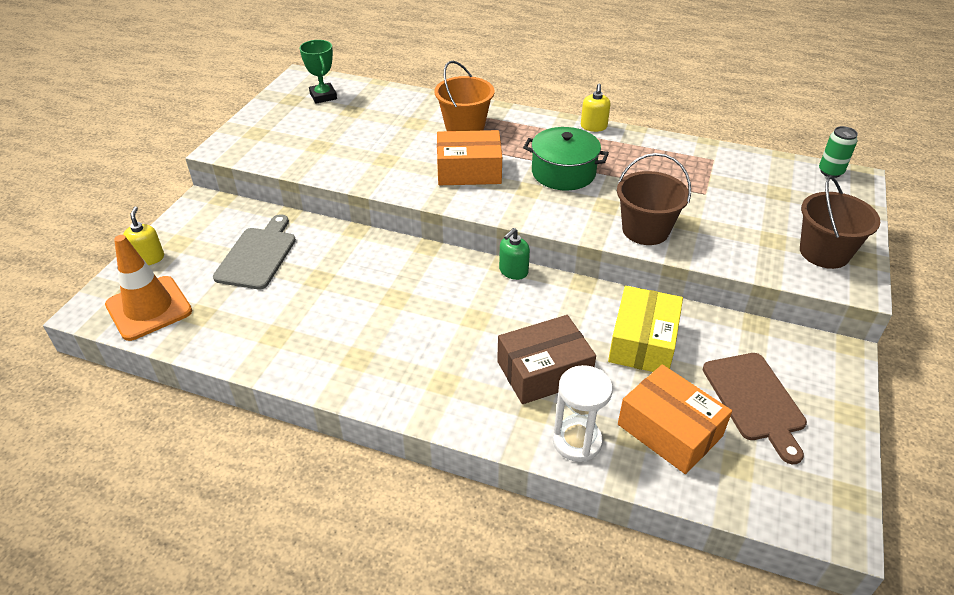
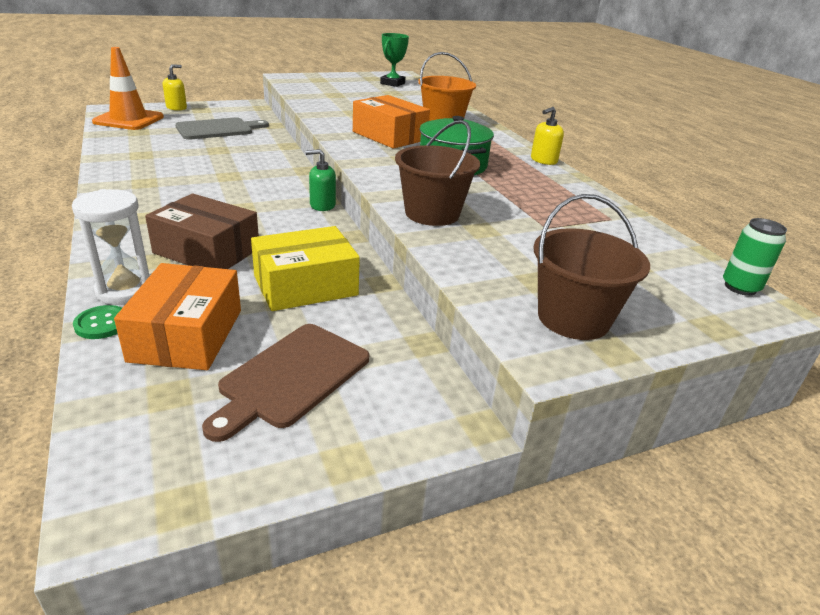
camera: 45 degrees right, 10 degrees down
(621, 470) = (102, 324): none -> green button

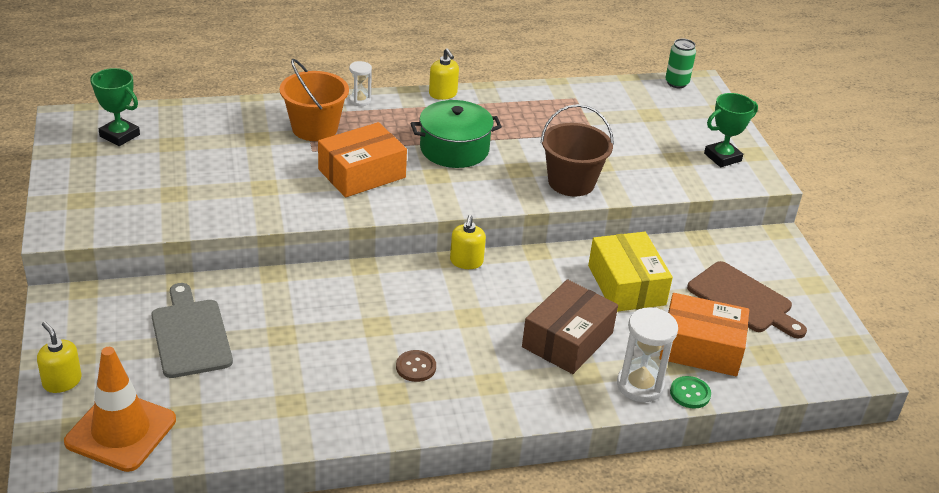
camera: 80 degrees left, 5 degrees up
(175, 189) = (416, 367): none -> brown button
(322, 205) = (466, 261): green soap dispenser -> yellow soap dispenser
(498, 134) = (360, 100): none -> white hourglass
(573, 318) = (722, 157): brown bucket -> green trophy

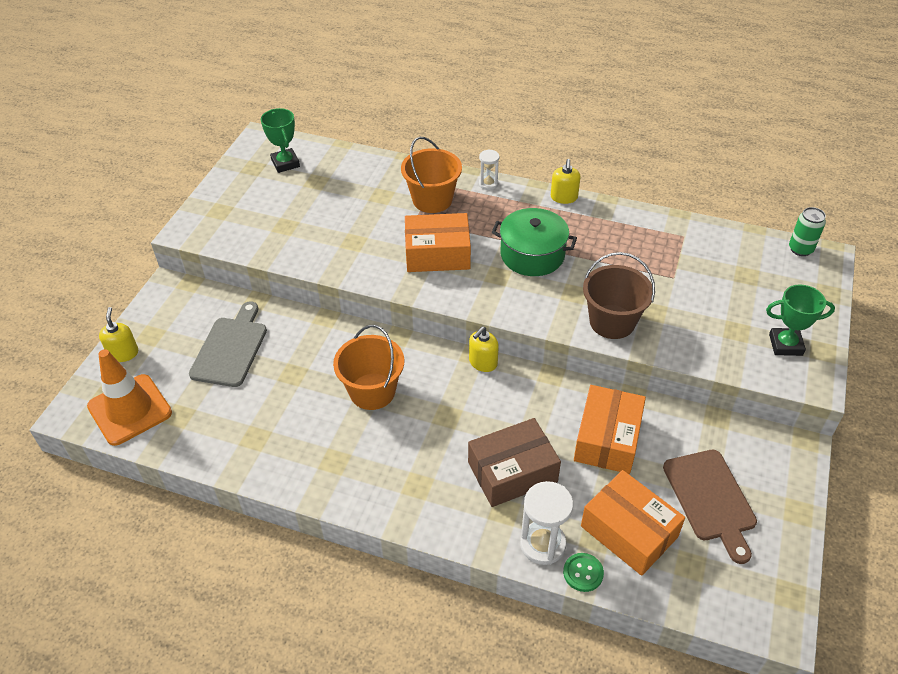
camera: 35 degrees right, 10 degrees up
(379, 321) = (372, 391): none -> orange bucket
(416, 367) = (369, 445): brown button -> none
(626, 285) = (607, 439): yellow box -> orange box

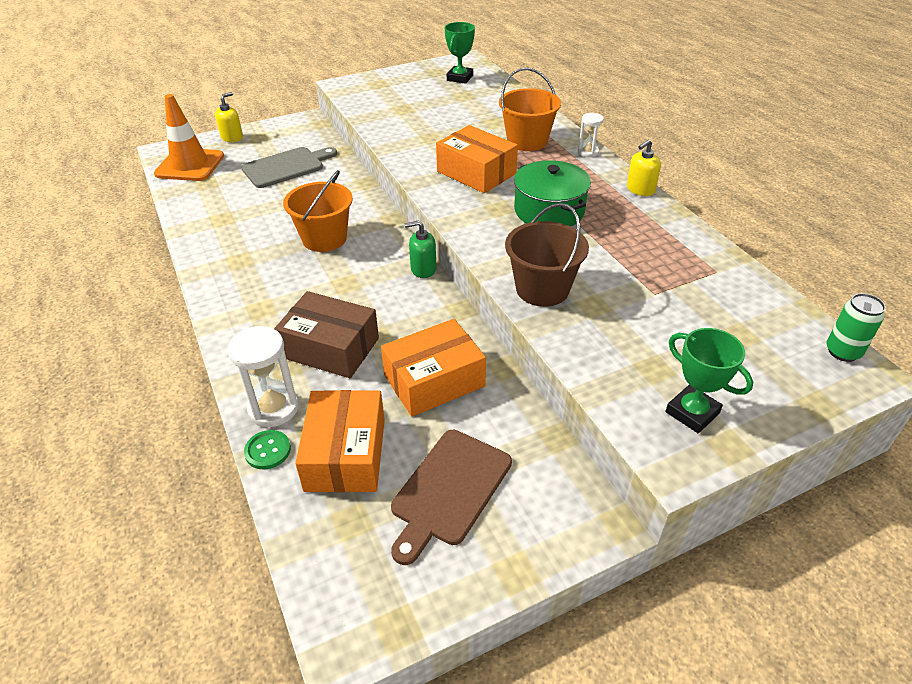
camera: 45 degrees right, 5 degrees down
(483, 362) = (423, 269): yellow soap dispenser -> green soap dispenser

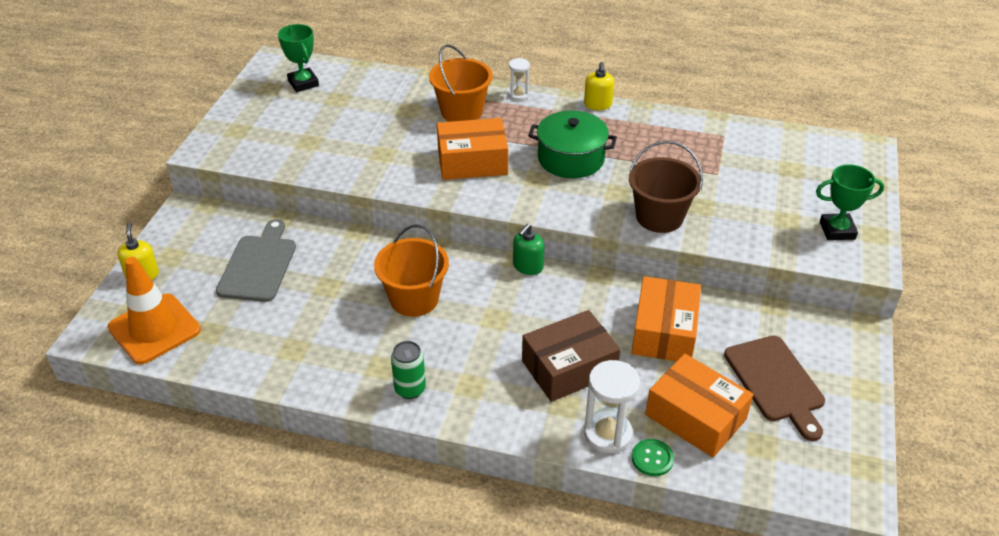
camera: 50 degrees left, 0 degrees up
(842, 352) = (842, 143): green can -> green can (410, 389)

